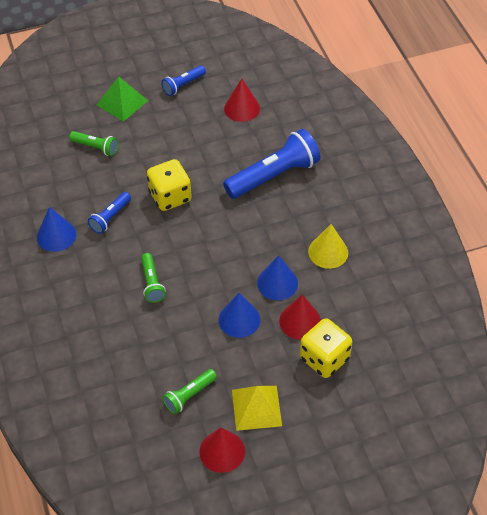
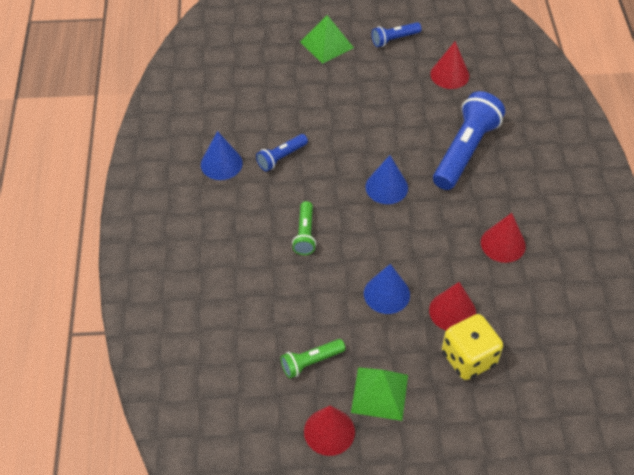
camera: 15 degrees right, 0 degrees up
(96, 147) = (287, 84): green flashlight -> none
(170, 197) = (349, 149): yellow dice -> none
(256, 407) = (379, 393): yellow pyramid -> green pyramid
(274, 176) = (465, 151): blue flashlight -> blue flashlight turned 45 degrees counterclockwise
(277, 283) = (438, 264): blue cone -> blue cone (386, 187)
(328, 252) = (503, 244): yellow cone -> red cone

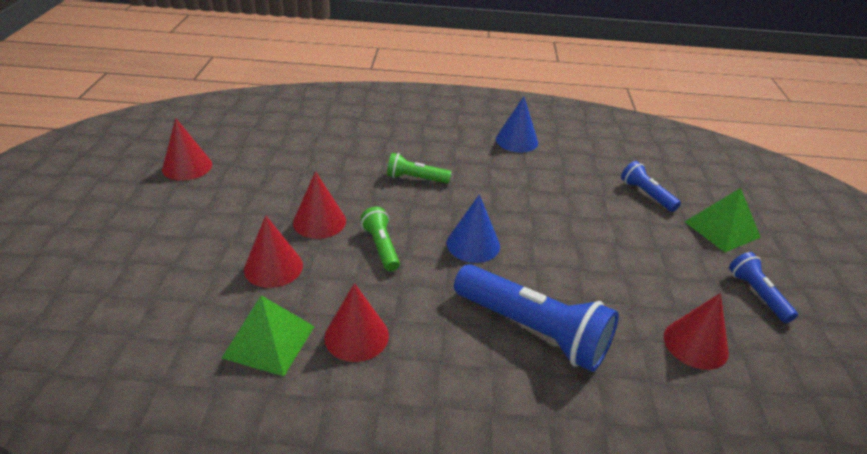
camera: 95 degrees right, 15 degrees down
(281, 157) = (524, 175): blue flashlight -> blue flashlight (646, 194)
(311, 362) = (264, 165): green flashlight -> green flashlight (381, 247)
(379, 393) = (205, 199): green pyramid -> green pyramid (269, 341)
(386, 294) = (319, 221): blue cone -> red cone
(468, 358) = (205, 268): yellow dice -> none

